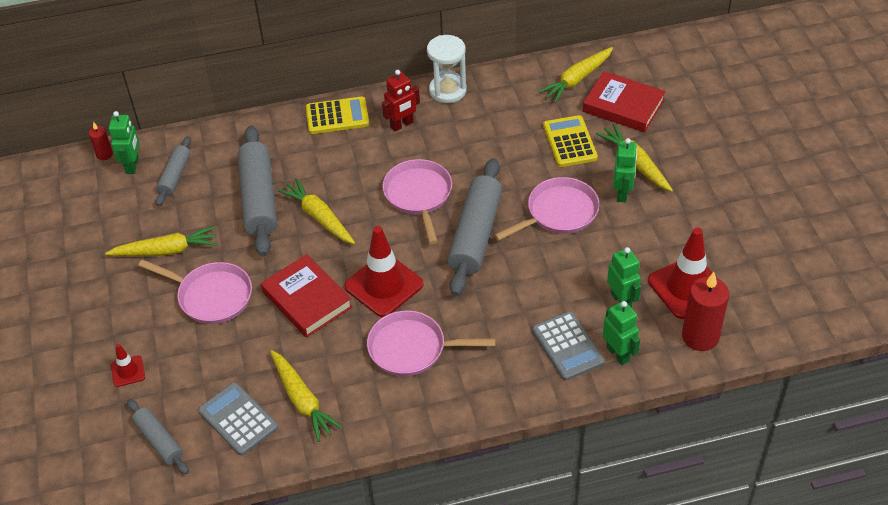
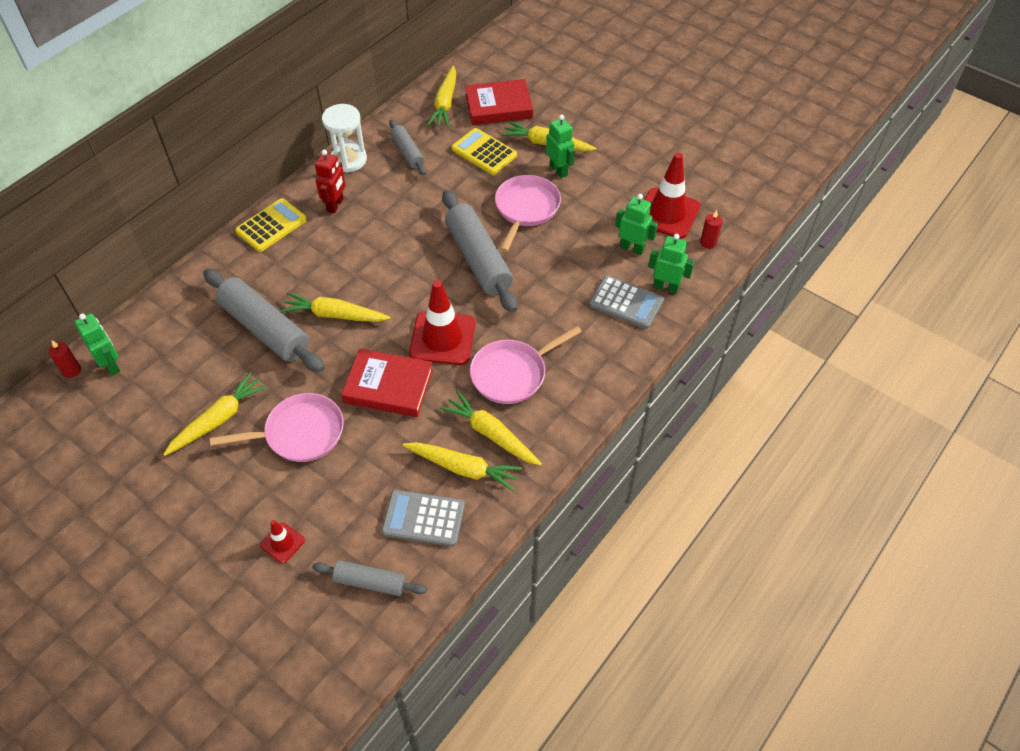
camera: 40 degrees left, 5 degrees up
(175, 176) = (164, 352): grey rolling pin -> grey rolling pin (408, 152)
(349, 387) = (491, 434): none -> yellow carrot
(418, 196) = (404, 253): pink pan -> none
(700, 336) = (708, 242): red candle -> red candle, size x0.51

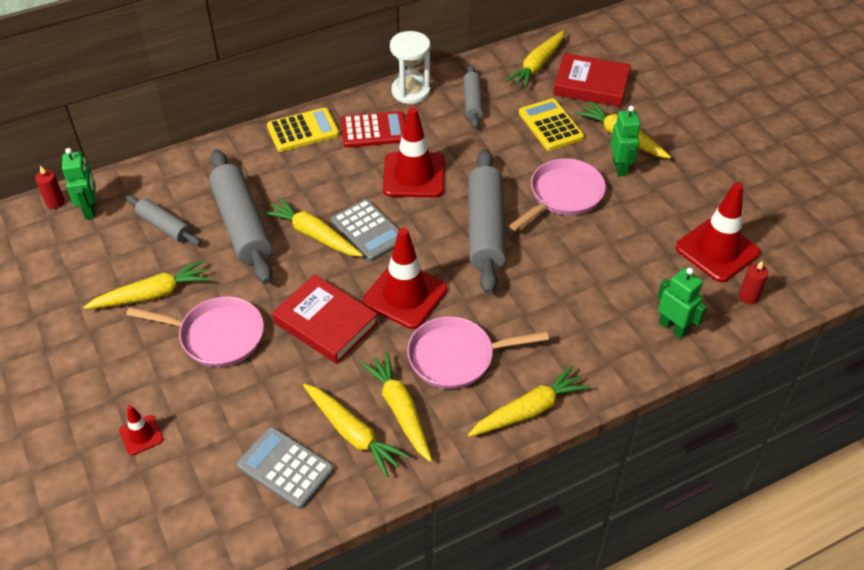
camera: 25 degrees right, 5 degrees down
(335, 205) = (374, 130): red robot -> red calculator
(370, 582) = (199, 509): grey rolling pin -> grey rolling pin (164, 226)
(392, 233) = (414, 175): none -> red traffic cone
(592, 394) = (529, 410): none -> yellow carrot
(626, 303) = (619, 328): grey calculator -> grey calculator (368, 231)
(632, 248) = (657, 273): green robot -> none

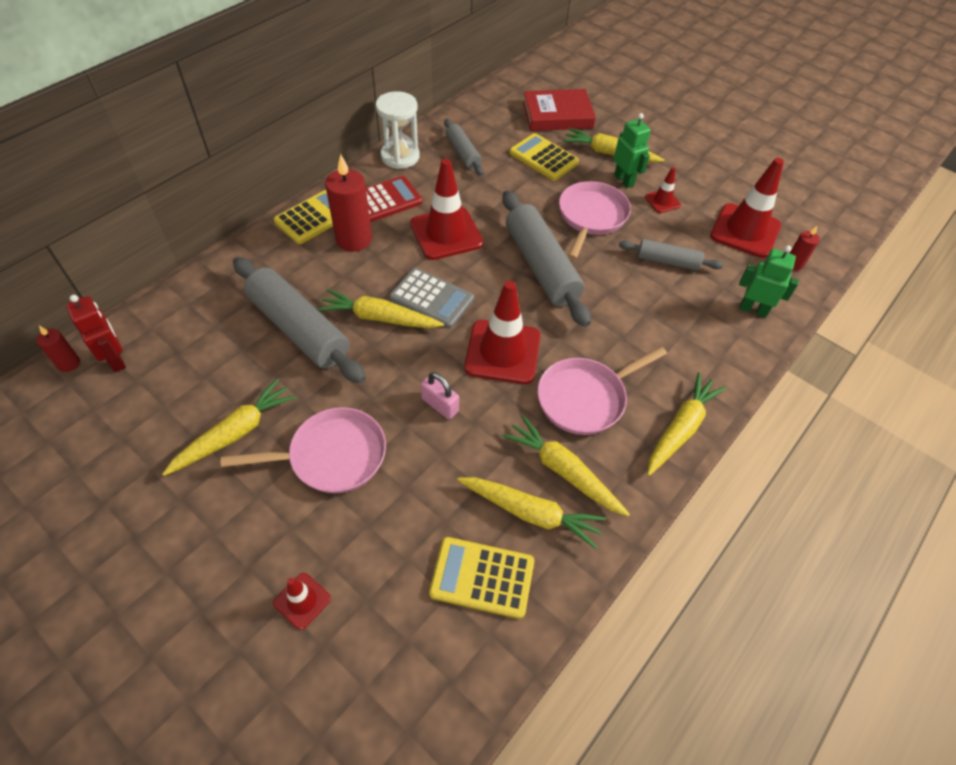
camera: 25 degrees left, 5 degrees up
(90, 209) = (116, 360): green robot -> red robot
(164, 226) = (213, 354): grey rolling pin -> grey rolling pin (667, 261)
(285, 468) = (482, 577): grey calculator -> yellow calculator
(325, 323) = (440, 405): red book -> pink padlock
(328, 159) = (354, 239): none -> red candle
(537, 66) = (502, 109): yellow carrot -> none
(647, 198) = (662, 201): none -> red traffic cone

